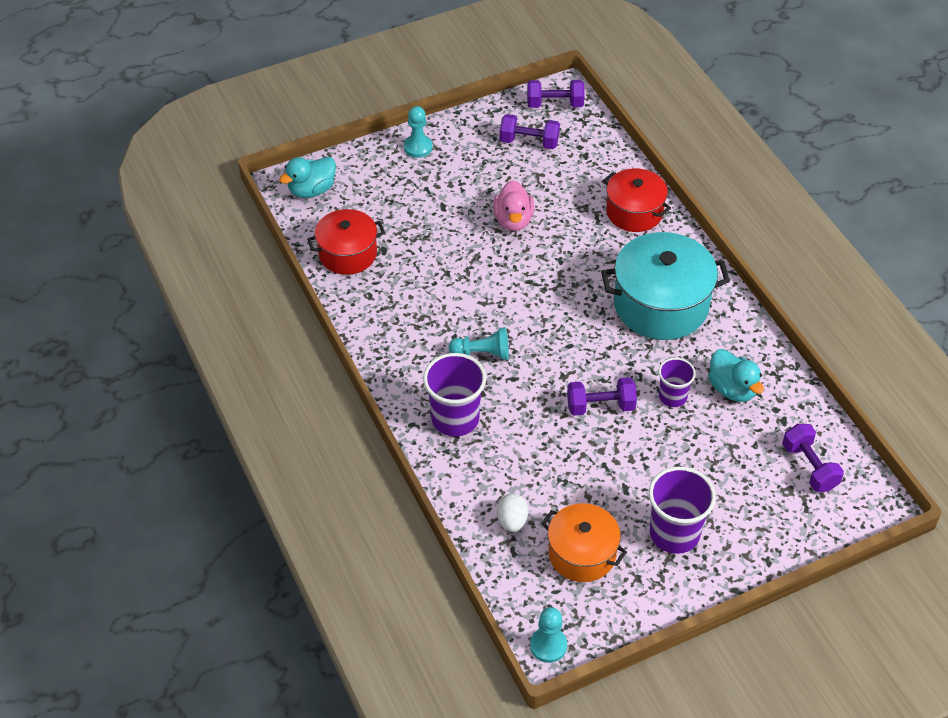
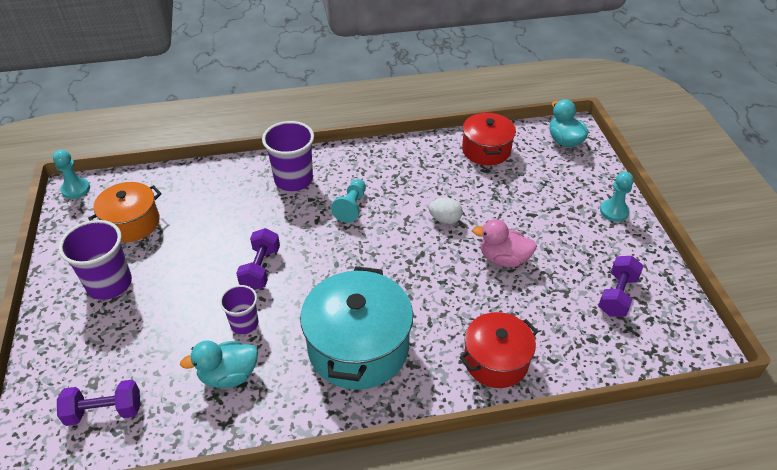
camera: 105 degrees right, 5 degrees down
(512, 521) = (185, 192): white egg -> white egg (445, 219)
(555, 104) = (680, 332): purple dumbbell -> none

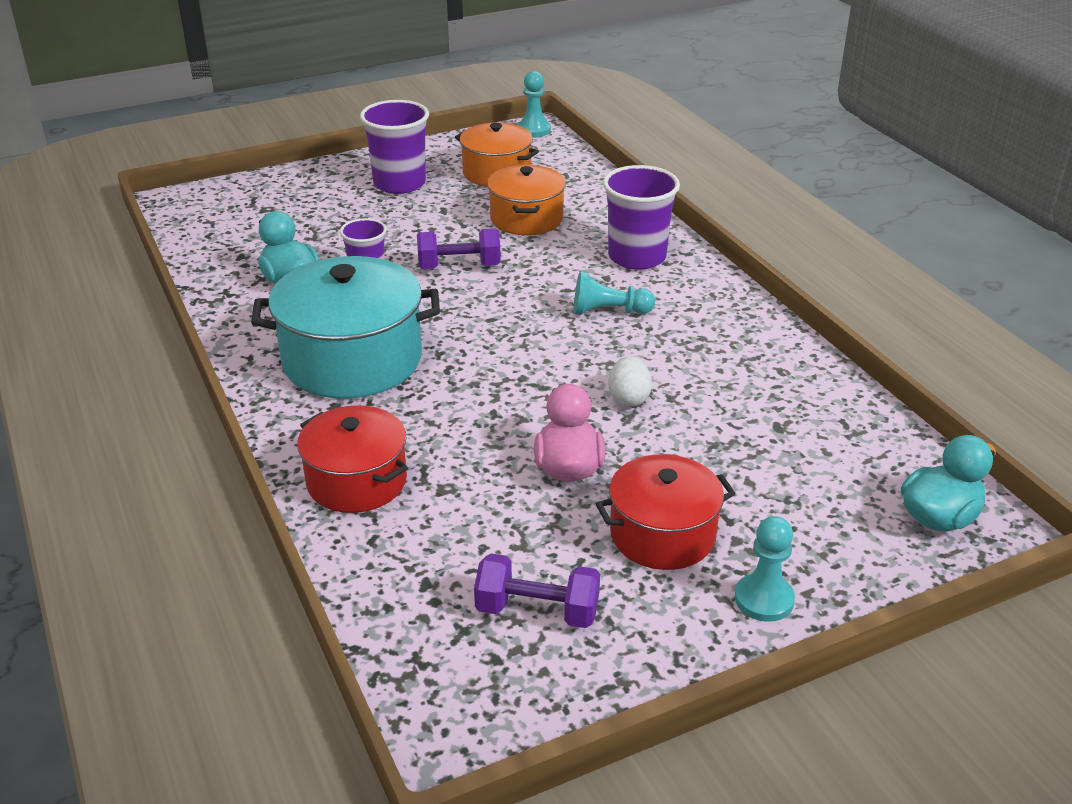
camera: 75 degrees right, 10 degrees down
(104, 411) = (232, 223): purple dumbbell -> none
(213, 221) = (526, 219): none -> orange pot
(486, 150) = (834, 421): red pot -> red pot (662, 534)

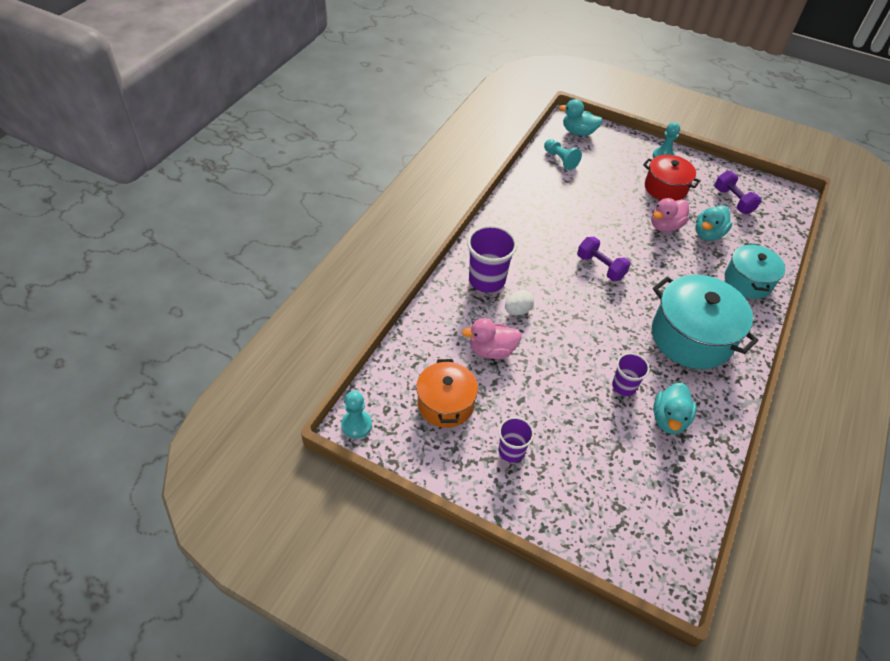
camera: 130 degrees left, 15 degrees up
(357, 481) = (748, 281): red pot -> turquoise pot
(399, 184) = (511, 451): purple cup -> purple cup, size x0.60
(459, 267) = (573, 349): purple dumbbell -> purple dumbbell (600, 267)
(497, 508) = (708, 234): none -> turquoise duck
(526, 219) = (491, 350): orange pot -> pink duck
(608, 311) = (549, 266): turquoise pawn -> turquoise pawn (560, 160)
(628, 398) = (605, 229): white egg -> white egg (517, 311)

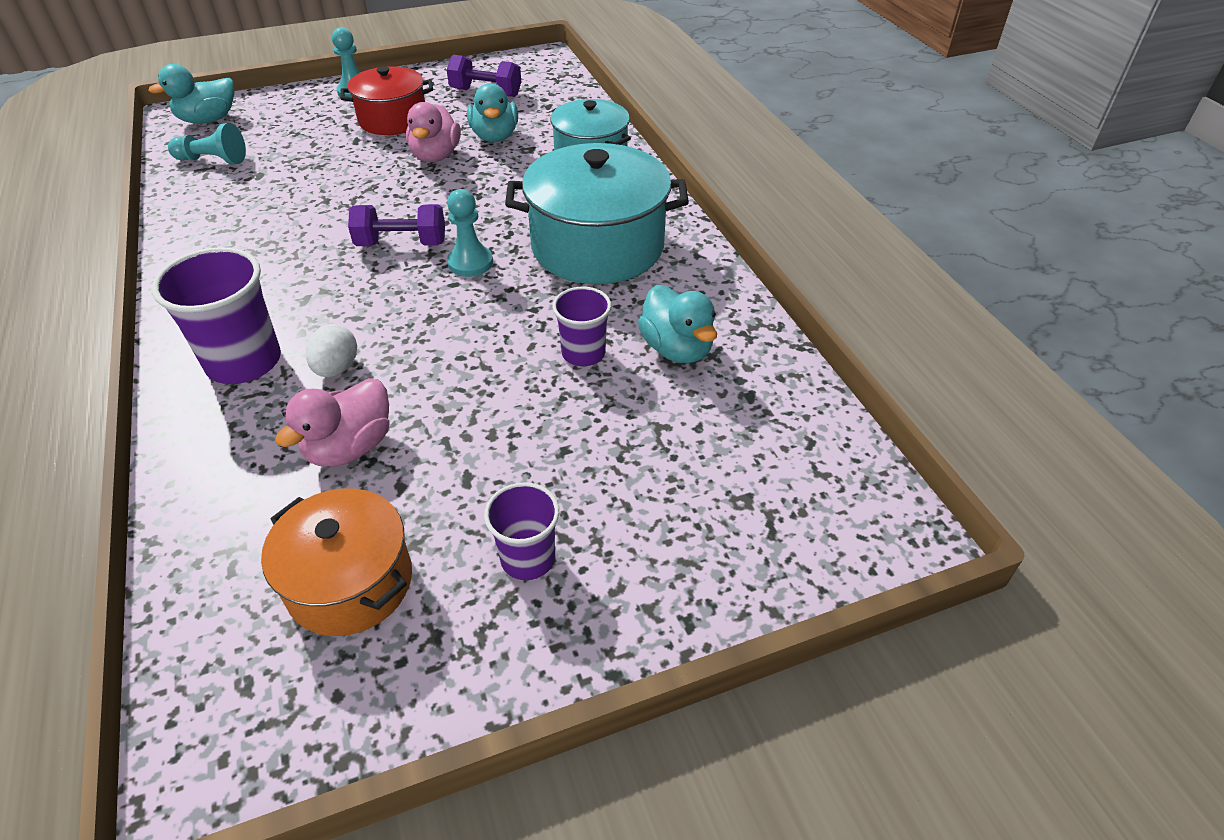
camera: 45 degrees left, 5 degrees down
(356, 425) = (205, 766): turquoise pawn -> turquoise pawn (470, 263)

